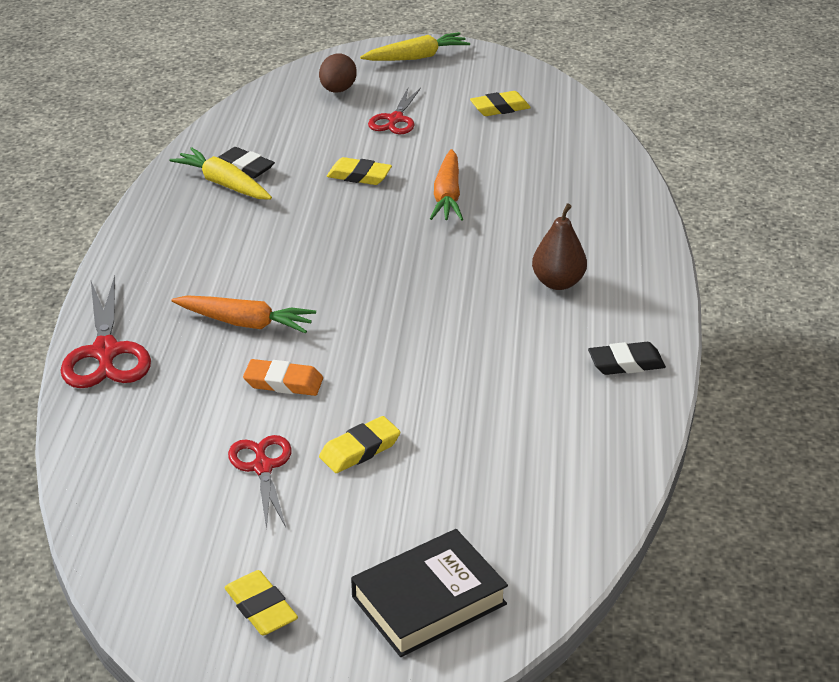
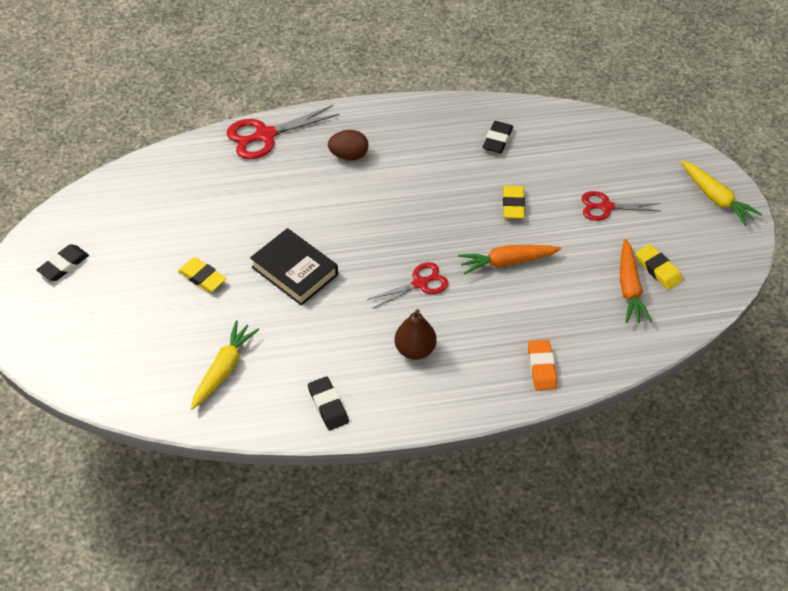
camera: 75 degrees right, 15 degrees up
(224, 184) = (471, 135): yellow carrot -> yellow carrot (224, 369)
(245, 323) = (313, 190): orange carrot -> orange carrot (629, 288)
(261, 608) = (64, 265): yellow eraser -> black eraser
(262, 467) = (177, 236): red scissors -> red scissors (420, 283)
(283, 382) = (258, 225): orange eraser -> orange eraser (541, 367)
(338, 90) = (634, 162): brown egg -> brown egg (349, 155)
(429, 600) = (79, 338): black book -> black book (294, 271)

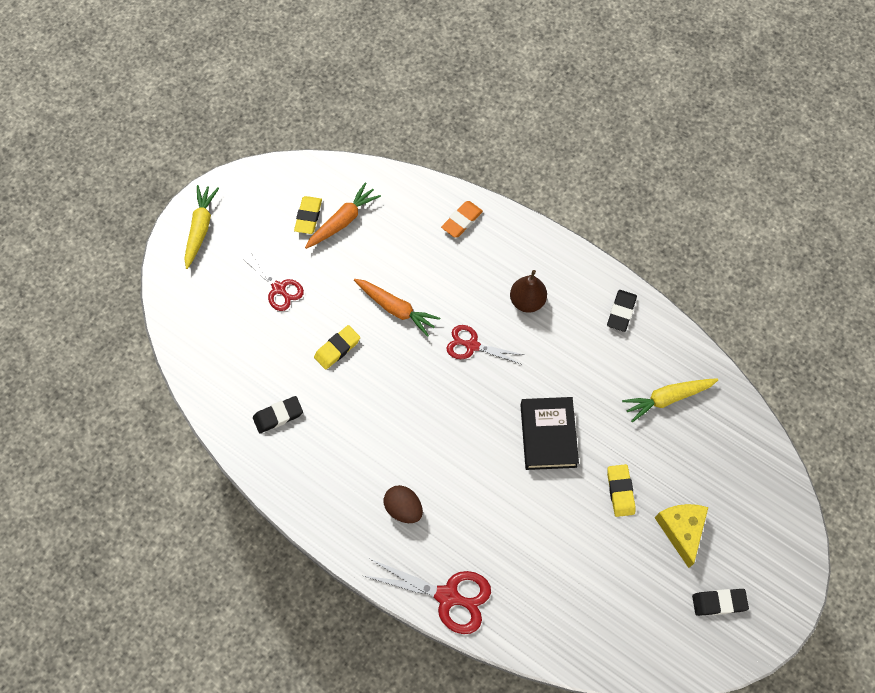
camera: 135 degrees left, 15 degrees up
(131, 288) = (681, 530): none -> yellow cheese

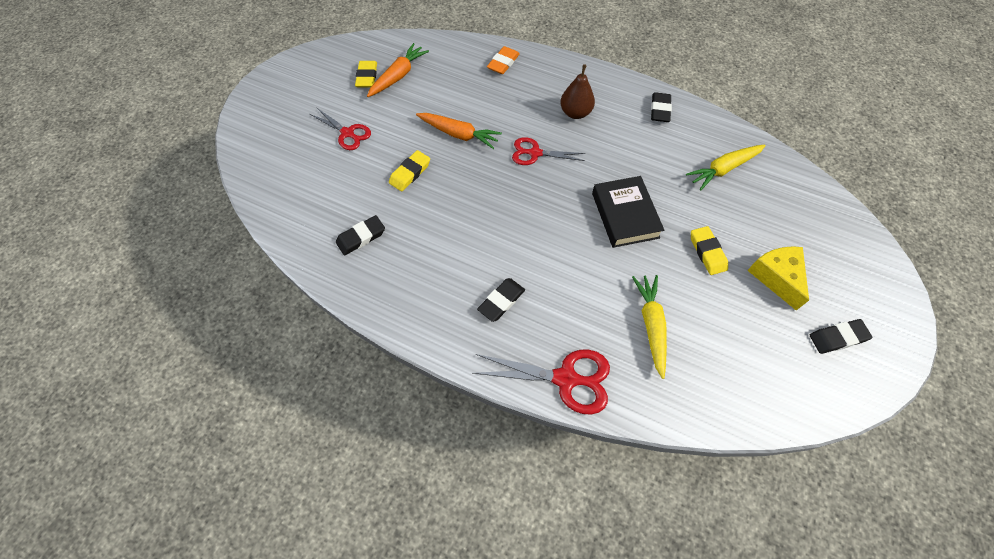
camera: 10 degrees left, 5 degrees down
(200, 228) = (269, 98): yellow carrot -> yellow carrot (651, 325)
(403, 508) = (501, 301): brown egg -> black eraser

